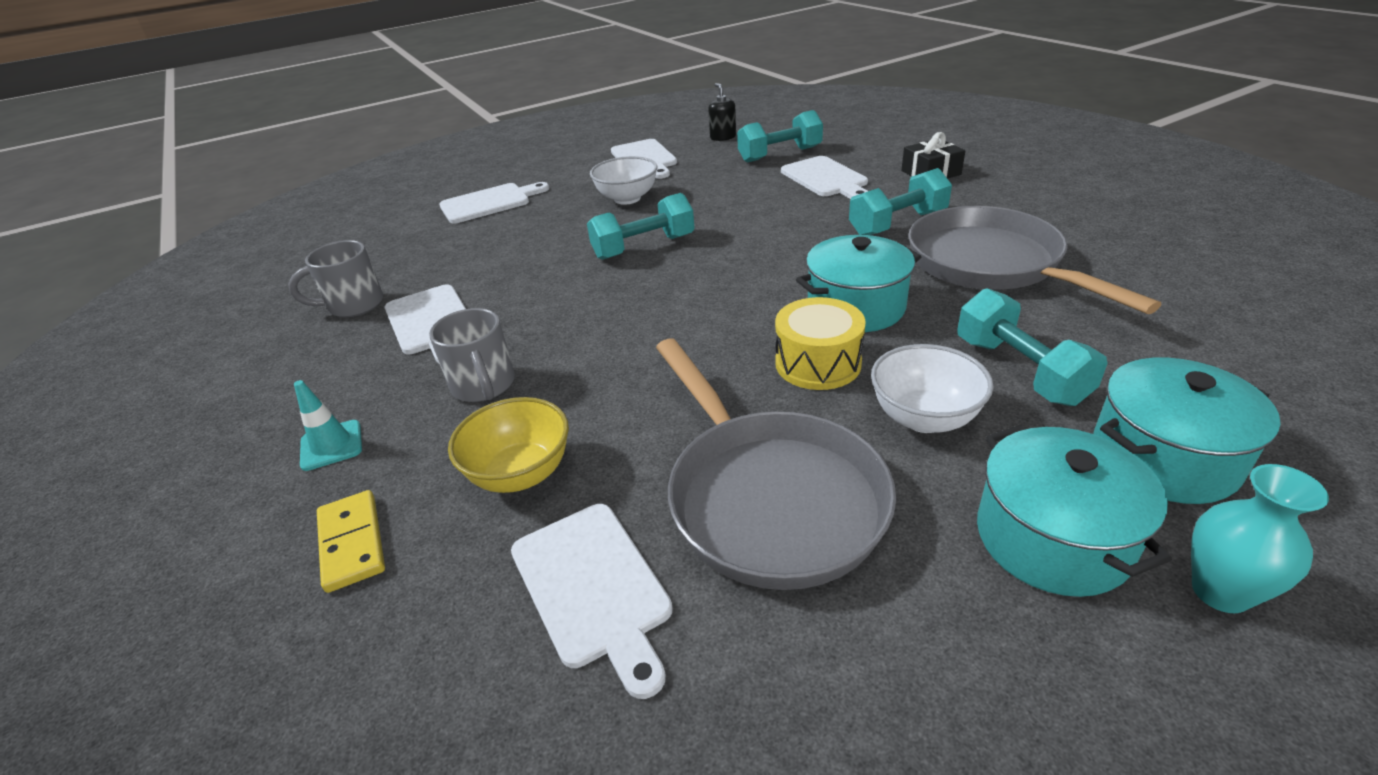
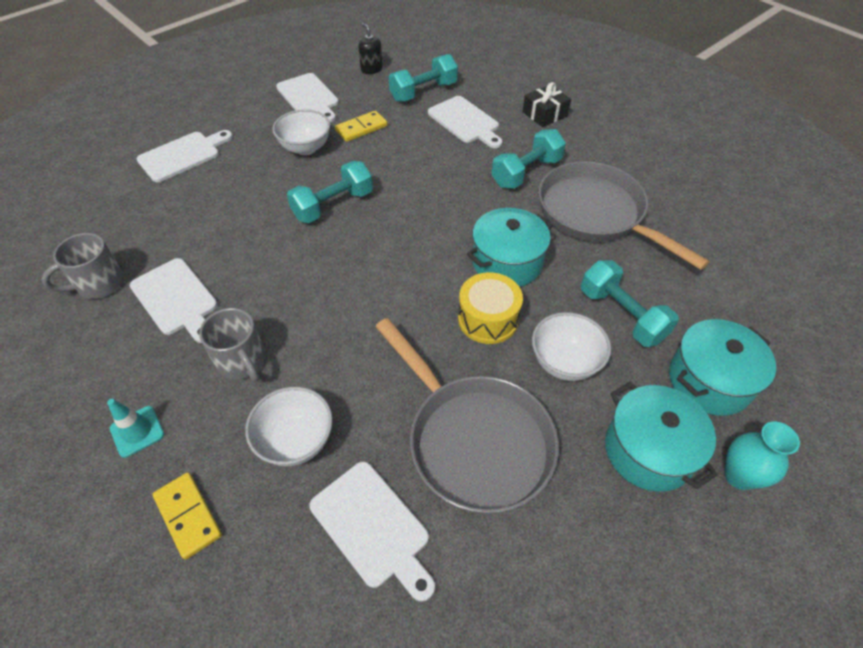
camera: 15 degrees left, 15 degrees up
(520, 474) = (296, 441): yellow bowl -> white bowl
(697, 183) = (361, 128): none -> yellow domino

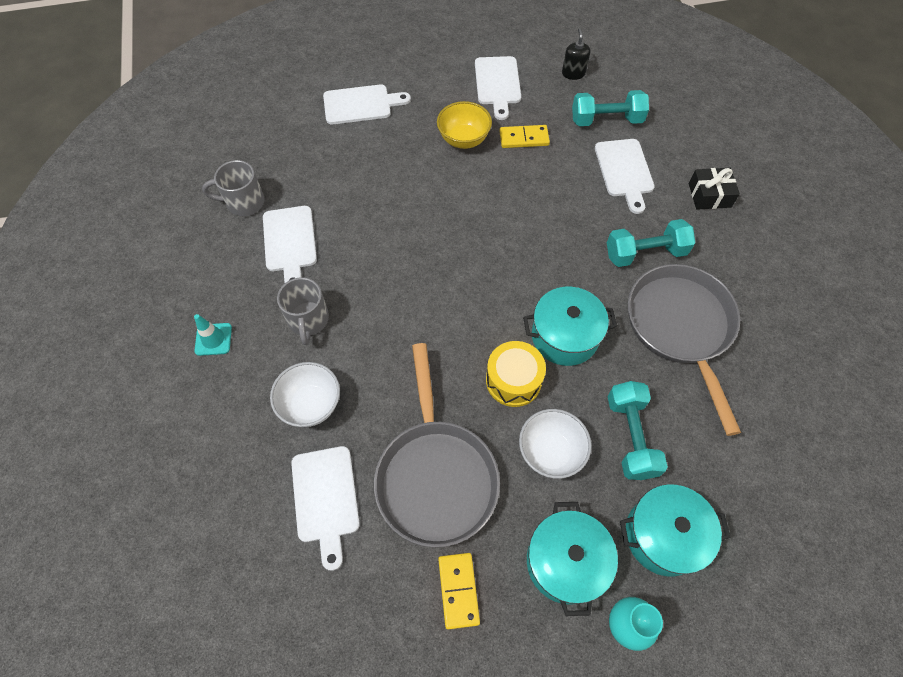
camera: 30 degrees right, 10 degrees up
(188, 516) = (215, 420): yellow domino -> yellow domino (458, 590)
(305, 148) = (463, 139): white bowl -> yellow bowl
(333, 205) = (453, 210): turquoise dumbbell -> none

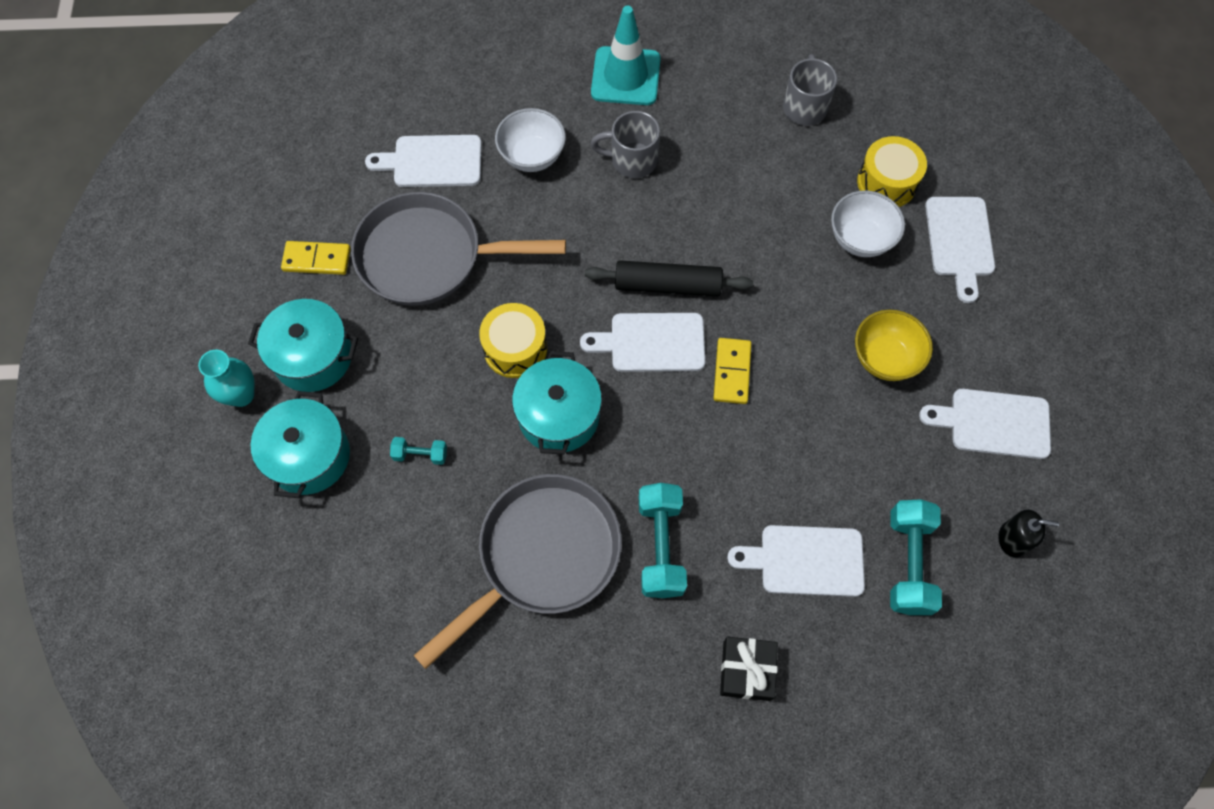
camera: 100 degrees right, 5 degrees up
(213, 339) = (625, 76): turquoise traffic cone -> turquoise traffic cone, size x1.83
(290, 242) = (739, 149): white cutting board -> white cutting board (651, 343)
(314, 147) = (886, 182): none -> yellow drum
(429, 277) = (667, 285): none -> black rolling pin
(524, 138) = (880, 437): yellow domino -> yellow domino (732, 372)
(550, 452) = (425, 368): white bowl -> white bowl (860, 239)
(631, 436) = (420, 454): turquoise dumbbell -> turquoise dumbbell, size x0.51
(681, 327) = (542, 556): grey pan -> grey pan turned 45 degrees counterclockwise

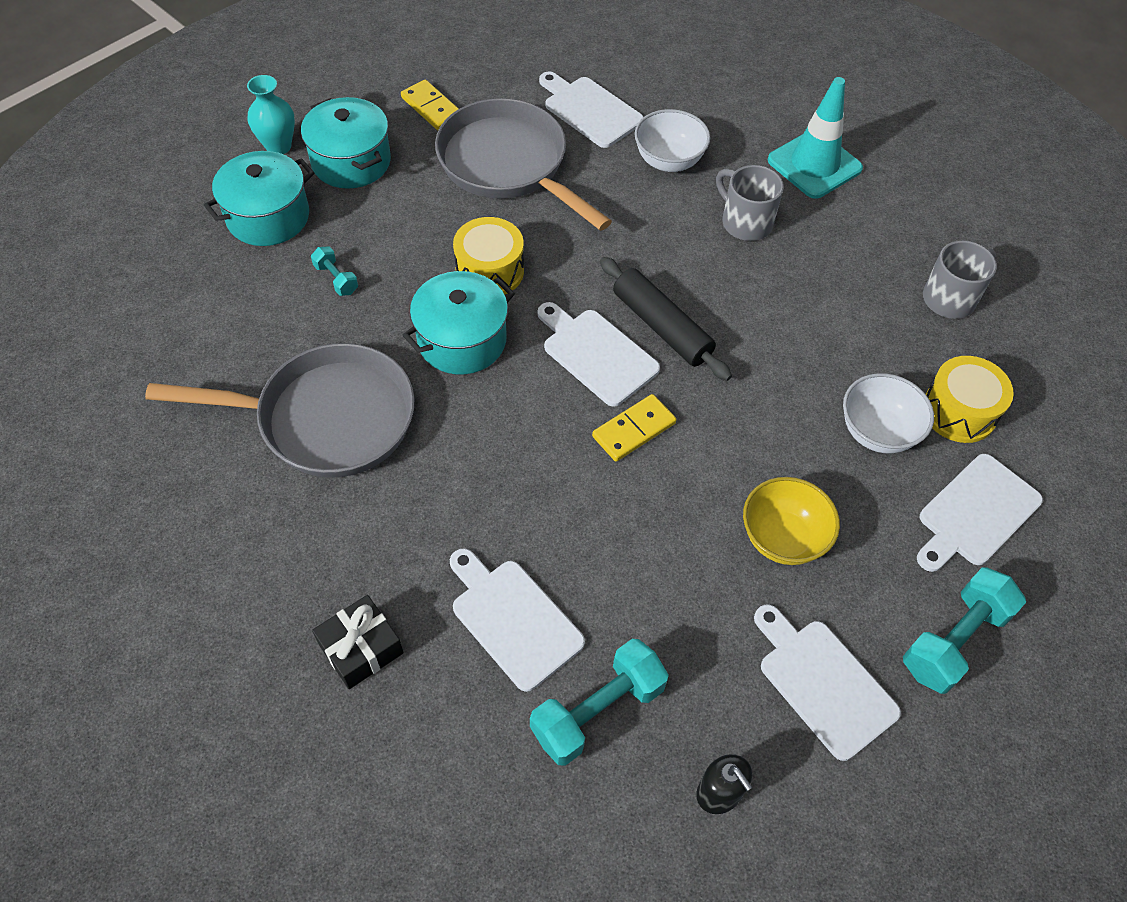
camera: 45 degrees right, 10 degrees down
(661, 546) = (416, 496): turquoise dumbbell -> turquoise dumbbell (954, 640)

